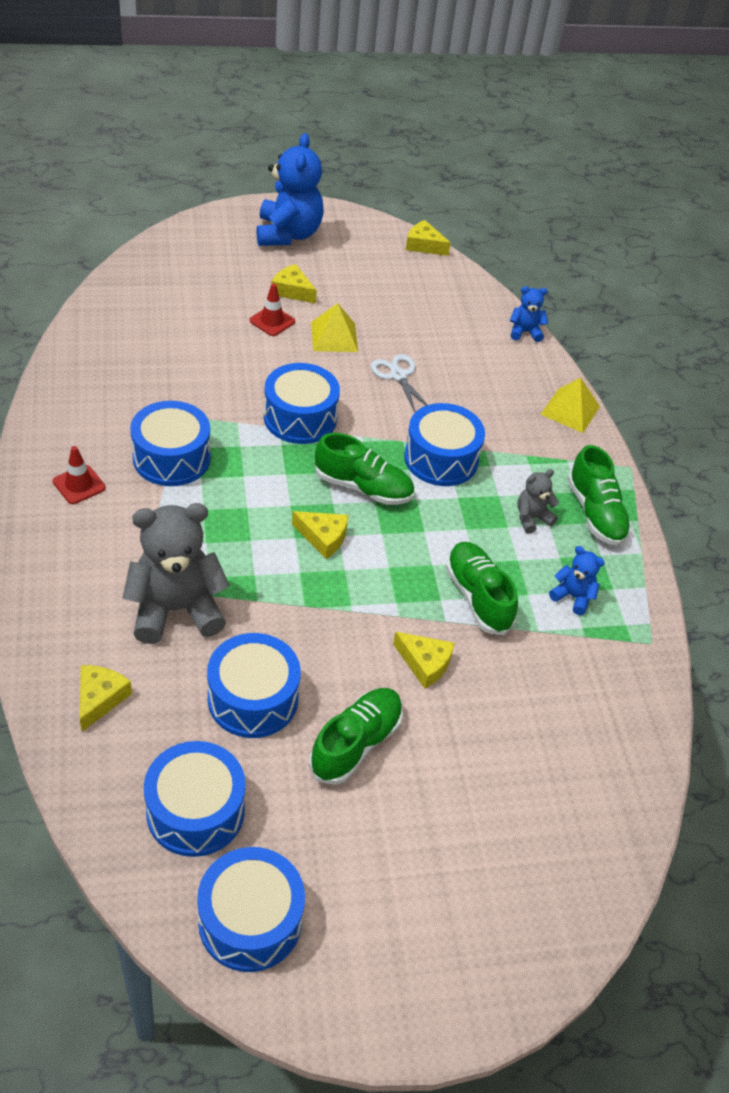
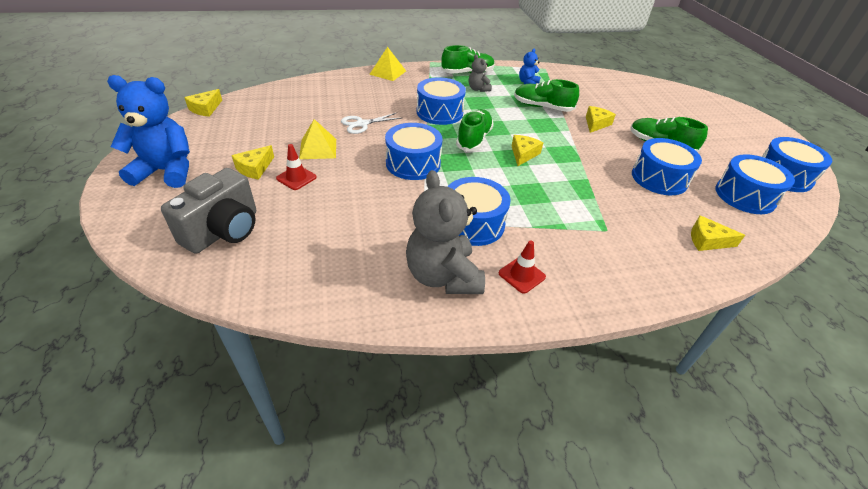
camera: 90 degrees left, 5 degrees down
(176, 609) = (615, 212): grey teddy bear -> grey teddy bear (443, 276)
(186, 278) = (224, 231): none -> grey camera
(477, 597) = (542, 107): green shoe -> green shoe turned 45 degrees clockwise
(525, 332) = (314, 80): blue teddy bear -> none

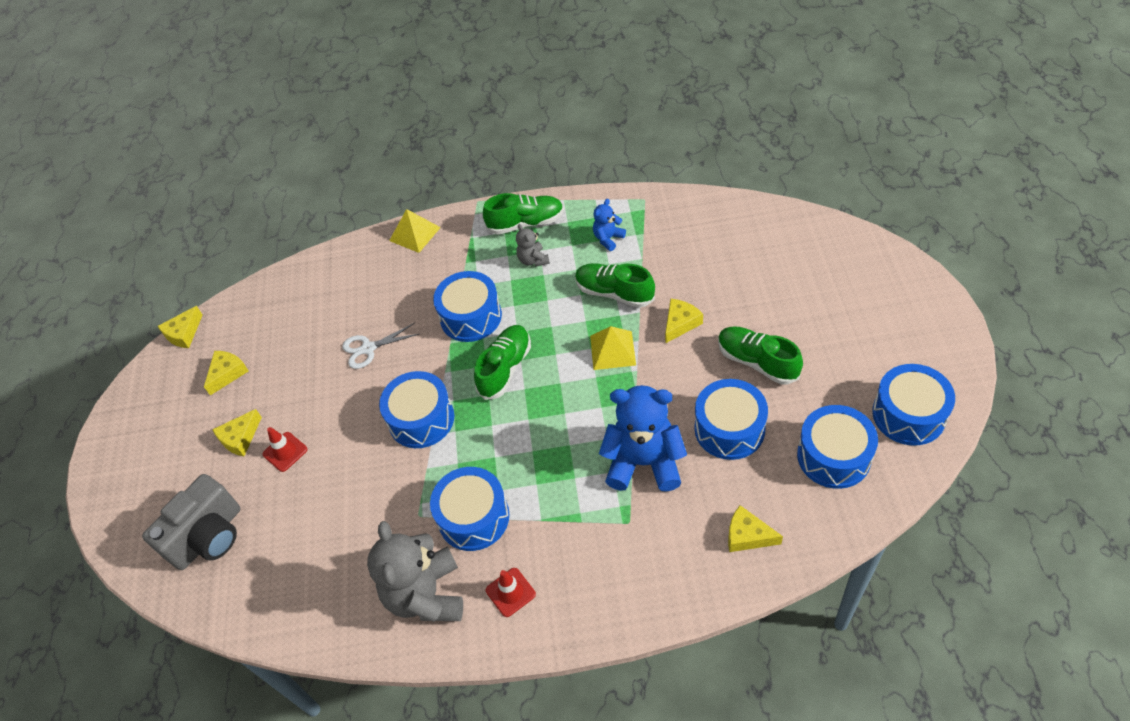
camera: 15 degrees right, 10 degrees up
(166, 171) = (147, 448): blue teddy bear -> blue teddy bear (644, 462)
(318, 149) = (312, 399): yellow pyramid -> yellow pyramid (612, 350)
(523, 154) = (563, 393): yellow cheese -> yellow cheese (227, 374)

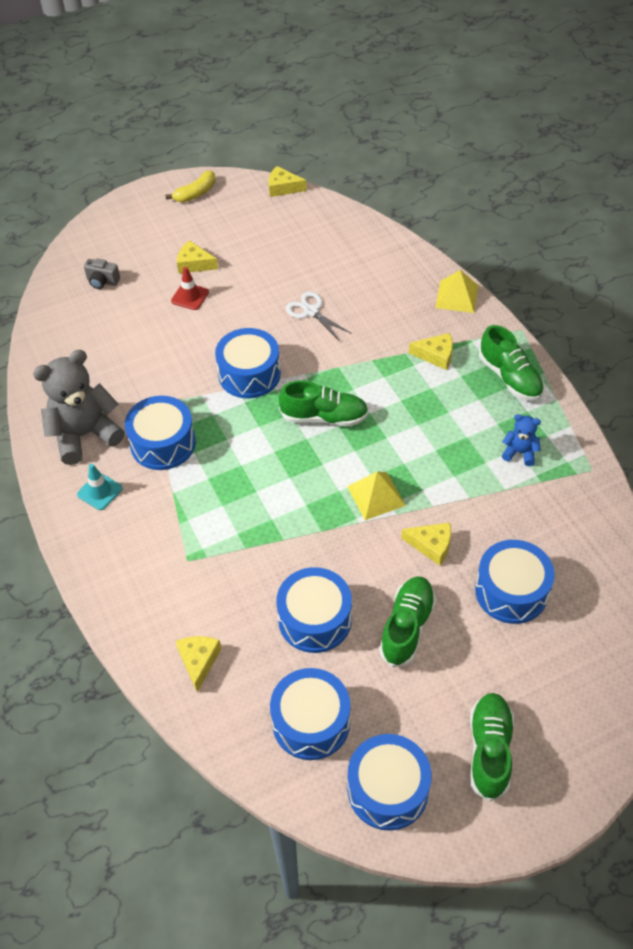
camera: 65 degrees right, 0 degrees up
(135, 415) = (195, 193): none -> yellow banana
(208, 537) = (102, 281): grey camera -> grey camera, size x0.48
(227, 374) = (253, 231): yellow cheese -> yellow cheese (436, 355)
(471, 317) = (374, 372): blue drum -> blue drum (511, 591)
(510, 592) = (99, 491): red traffic cone -> turquoise traffic cone
(533, 260) = (464, 398): grey teddy bear -> none
(614, 293) = (449, 477): green shoe -> green shoe (489, 750)
(644, 462) = (254, 556): blue teddy bear -> none

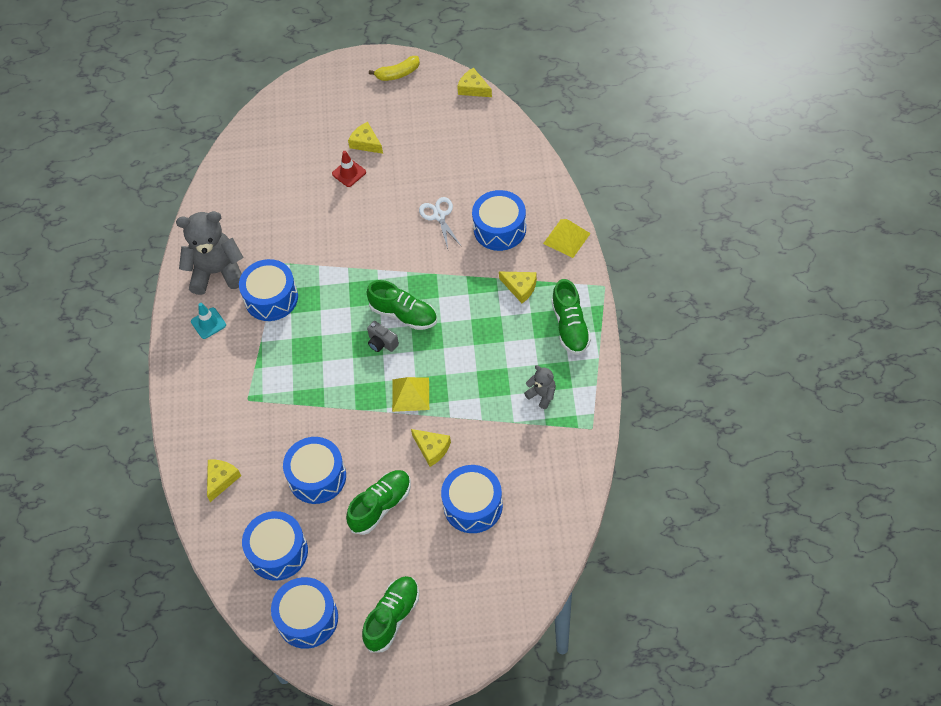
camera: 25 degrees right, 5 degrees up
(102, 281) = (286, 138): grey camera -> grey camera (382, 343)
(249, 374) = (363, 258): blue drum -> blue drum (499, 229)
(520, 452) = (542, 395): blue teddy bear -> grey teddy bear

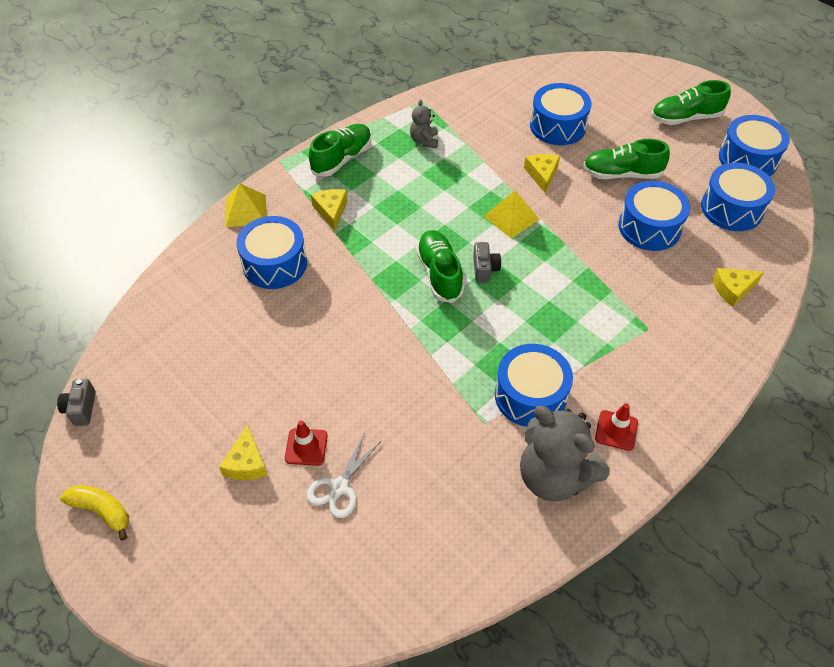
camera: 135 degrees left, 5 degrees down
(208, 323) = (616, 430): turquoise traffic cone -> red traffic cone
(439, 216) = (299, 321): white scissors -> white scissors (339, 487)
(473, 88) = (81, 409): yellow cheese -> grey camera

